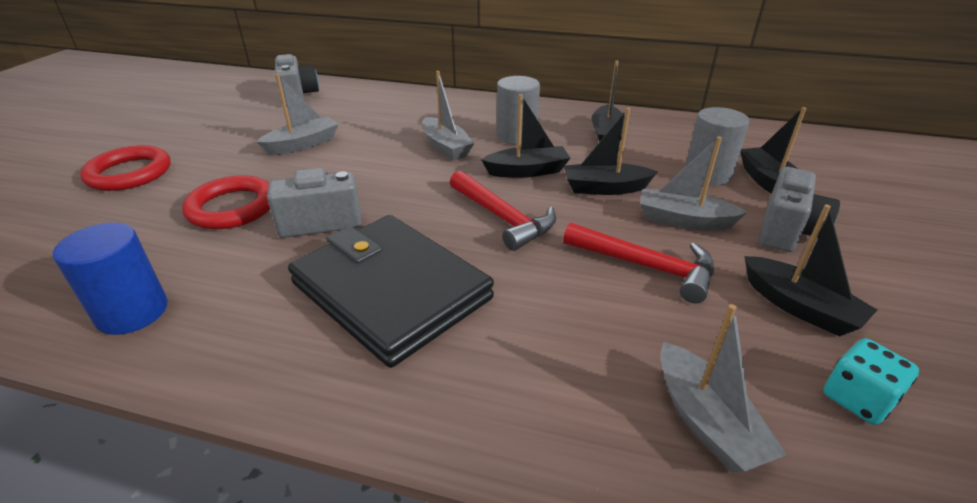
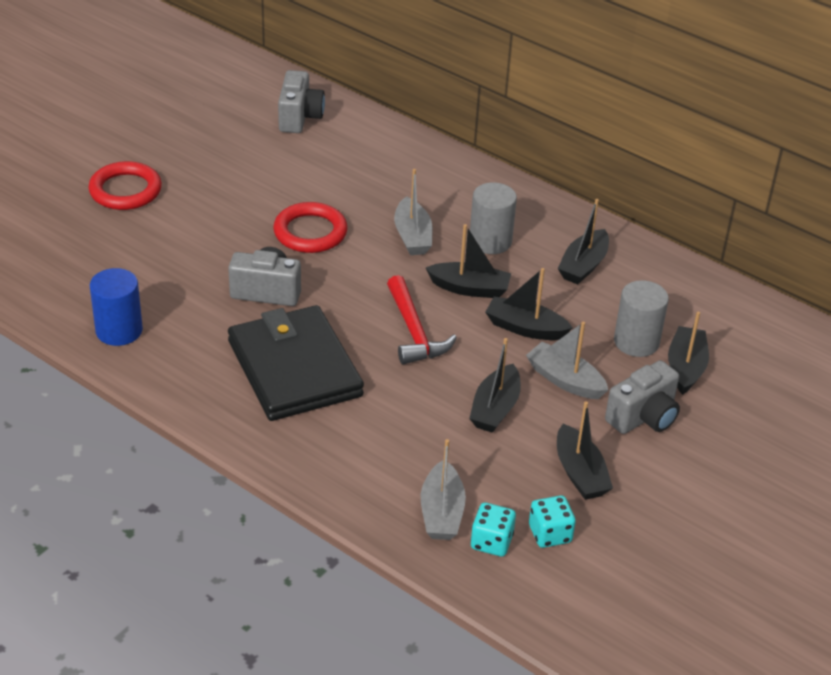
camera: 20 degrees right, 5 degrees up
(232, 208) = (202, 255): red ring -> red ring (310, 232)
(303, 144) = (281, 195): grey boat -> none
(646, 266) = (495, 408): red hammer -> black boat
(808, 442) = (491, 542): none -> turquoise dice

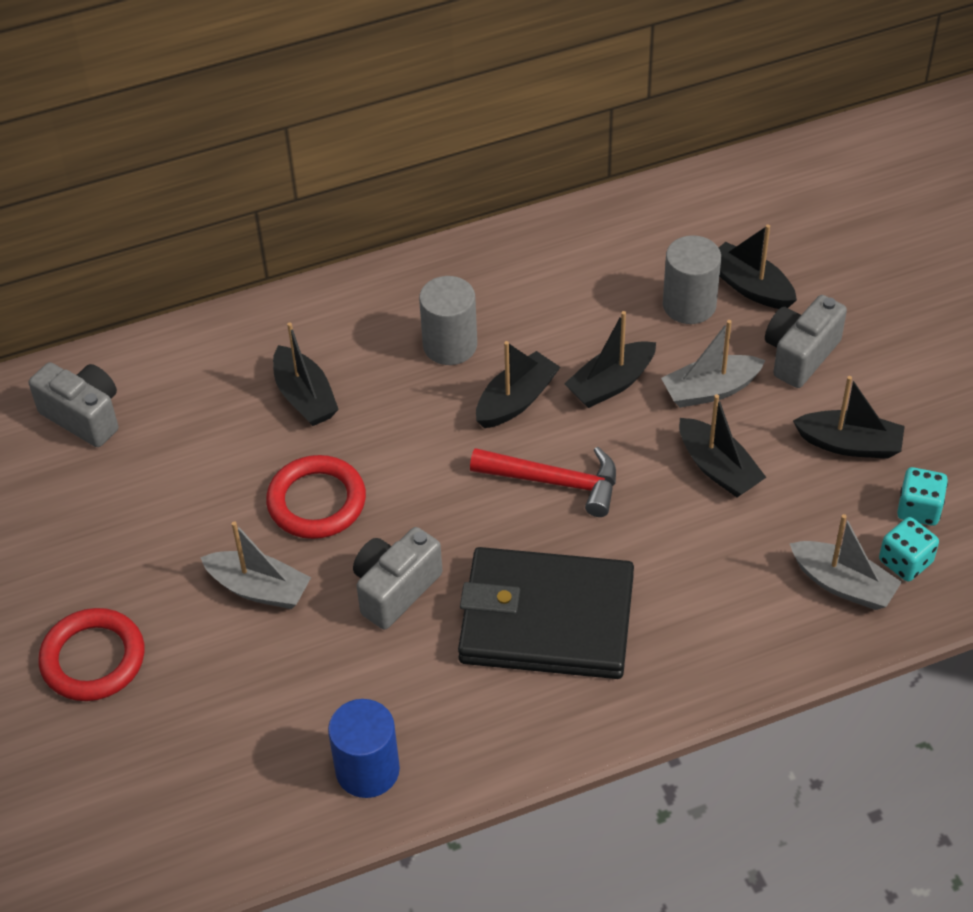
camera: 55 degrees left, 10 degrees up
(412, 236) = (392, 409): grey boat -> grey boat (259, 589)
(583, 265) = (544, 287): black boat -> black boat (305, 397)
(643, 417) = (800, 355): grey camera -> grey camera turned 135 degrees counterclockwise

